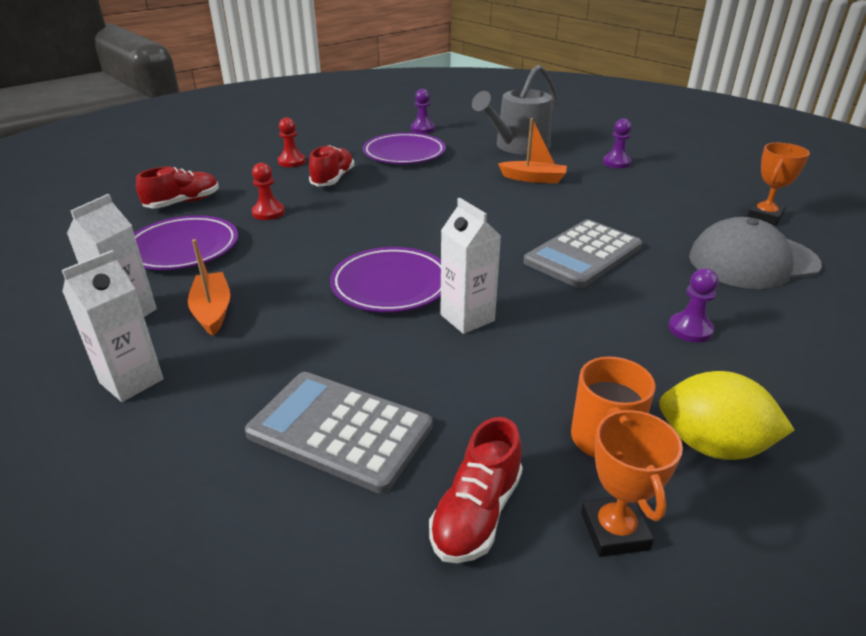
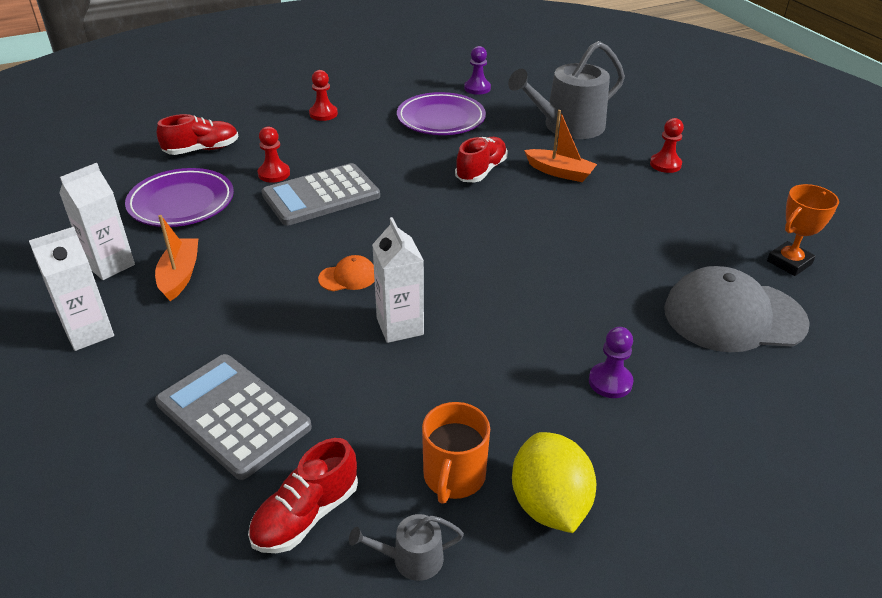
camera: 15 degrees right, 5 degrees up
(333, 179) = (353, 142): red shoe -> red shoe (481, 171)
(391, 285) = (348, 277): purple plate -> orange cap
(583, 254) = (555, 276): grey calculator -> grey calculator (321, 196)
(614, 531) = (411, 559): orange trophy -> grey watering can
(616, 163) = (665, 164): purple pawn -> red pawn
(712, 445) = (549, 504): yellow lemon -> yellow lemon turned 45 degrees clockwise

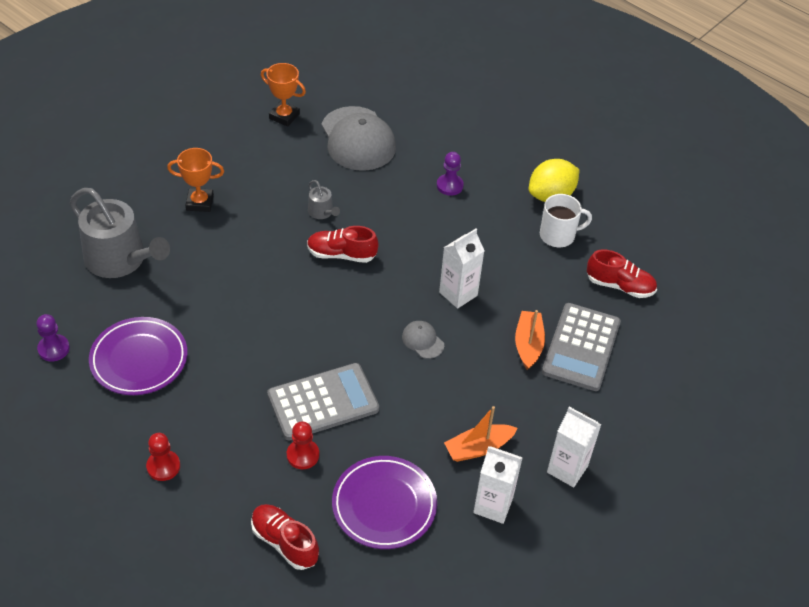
camera: 115 degrees left, 10 degrees up
(321, 196) = (323, 402): grey calculator -> grey calculator turned 60 degrees counterclockwise
(348, 277) = (422, 341): orange cap -> grey cap
(411, 559) = (614, 238): grey watering can -> grey watering can (322, 212)
(453, 476) = (558, 235): orange mug -> white mug
(481, 171) = (231, 302): red shoe -> red shoe (341, 254)
(559, 172) = (211, 250): orange boat -> orange boat (528, 345)
(635, 177) = (200, 202): none -> orange trophy
(665, 164) = (170, 187): red pawn -> none

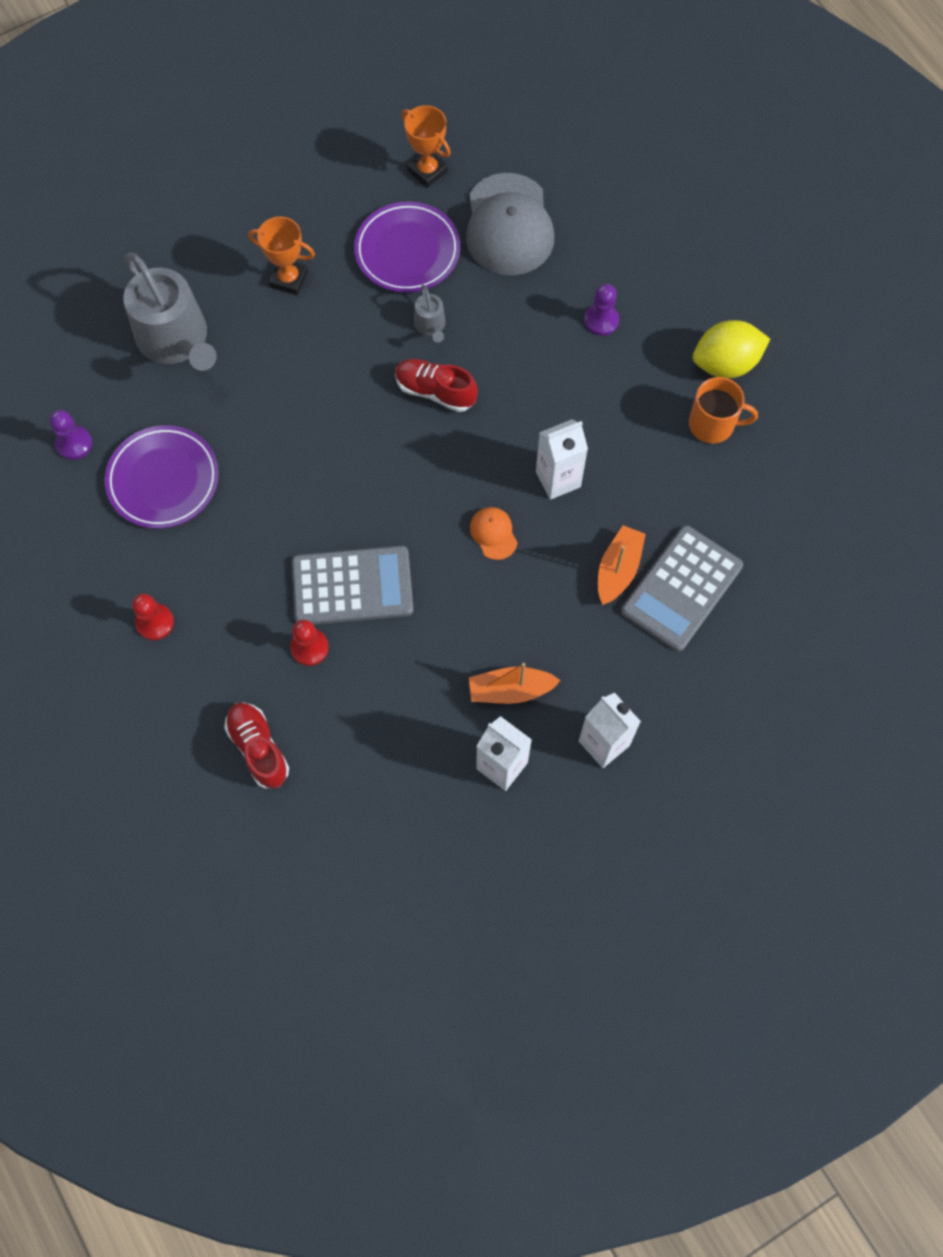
camera: 20 degrees right, 20 degrees up
(384, 505) = (380, 733): purple plate -> purple plate (407, 251)
(422, 341) = (493, 533): grey cap -> orange cap
(558, 235) = (712, 424): white mug -> orange mug
(620, 286) = (763, 515): red shoe -> none

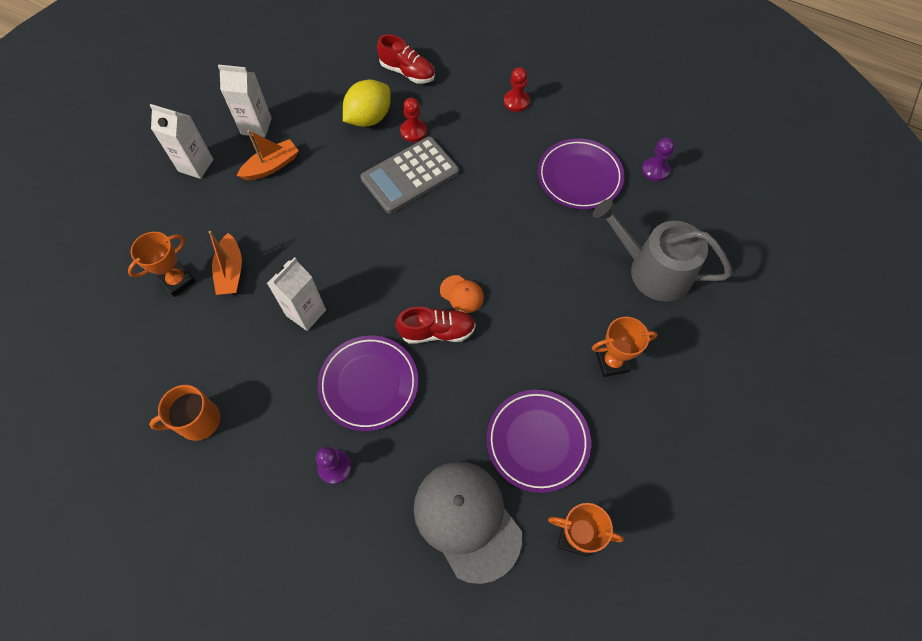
camera: 150 degrees right, 5 degrees down
(430, 325) = (474, 383): grey watering can -> none
(493, 533) = (334, 252): orange cap -> orange cap (462, 294)
(531, 375) = (369, 384): none -> purple plate
(681, 589) = (178, 281): grey calculator -> orange trophy
(725, 364) = (206, 484): yellow lemon -> yellow lemon (369, 118)

